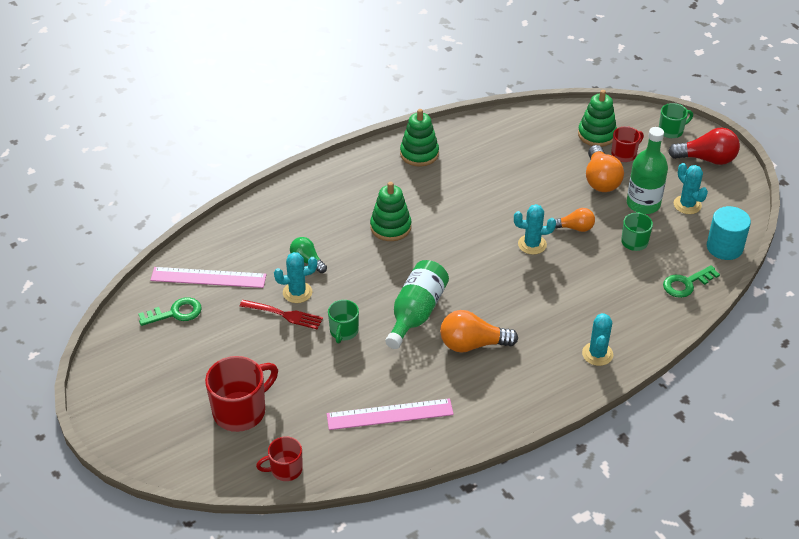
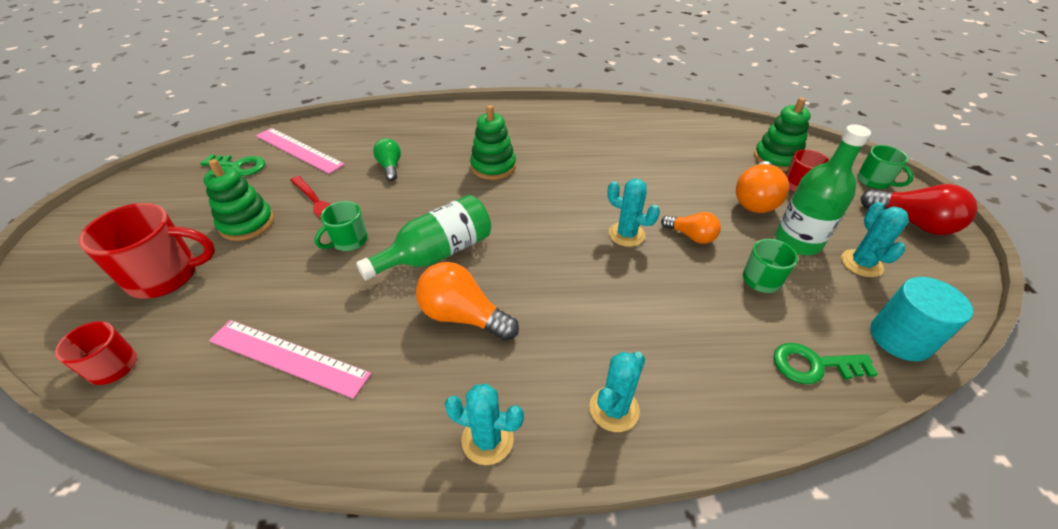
camera: 30 degrees right, 0 degrees up
(297, 292) = (351, 189): turquoise cactus -> turquoise cactus (487, 439)
(419, 154) = (576, 121): green stacking toy -> green stacking toy (247, 224)
(671, 131) = (874, 181): green mug -> green mug turned 45 degrees clockwise

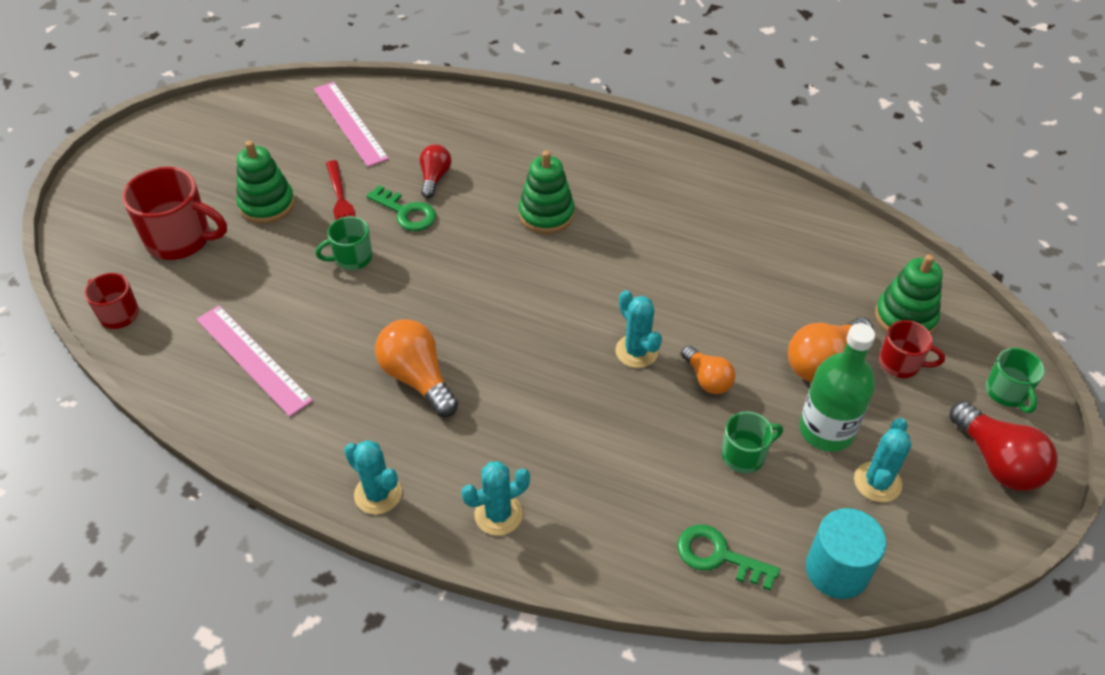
camera: 25 degrees right, 5 degrees up
(239, 166) = (283, 127): green key -> green key (406, 212)
(390, 167) = (434, 178): green light bulb -> red light bulb
(437, 253) = (428, 303): green bottle -> none

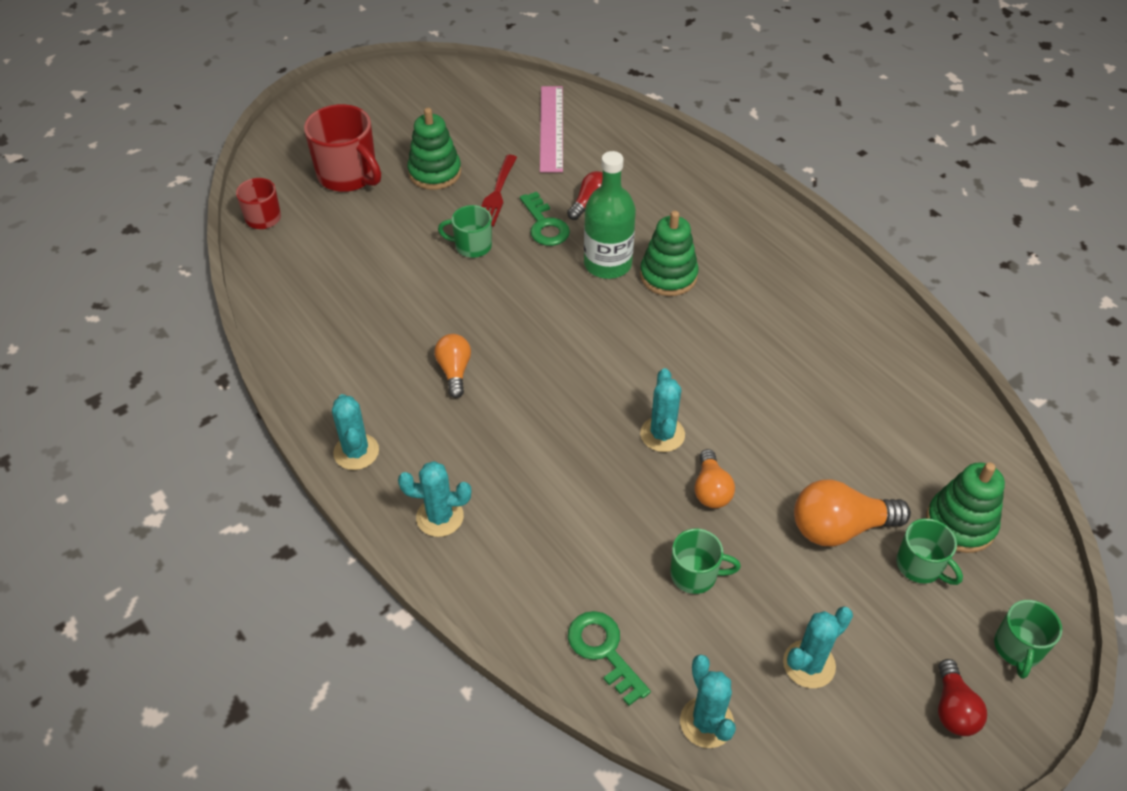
camera: 30 degrees right, 0 degrees up
(253, 359) = (337, 297): pink ruler -> none
(417, 378) = (454, 371): orange light bulb -> orange light bulb, size x0.62
(826, 430) = (793, 591): green bottle -> green bottle (607, 264)
(837, 570) = (706, 722): turquoise cylinder -> turquoise cactus
(900, 364) = (920, 565): red mug -> green mug
(997, 461) = (953, 709): red light bulb -> red light bulb, size x0.62

